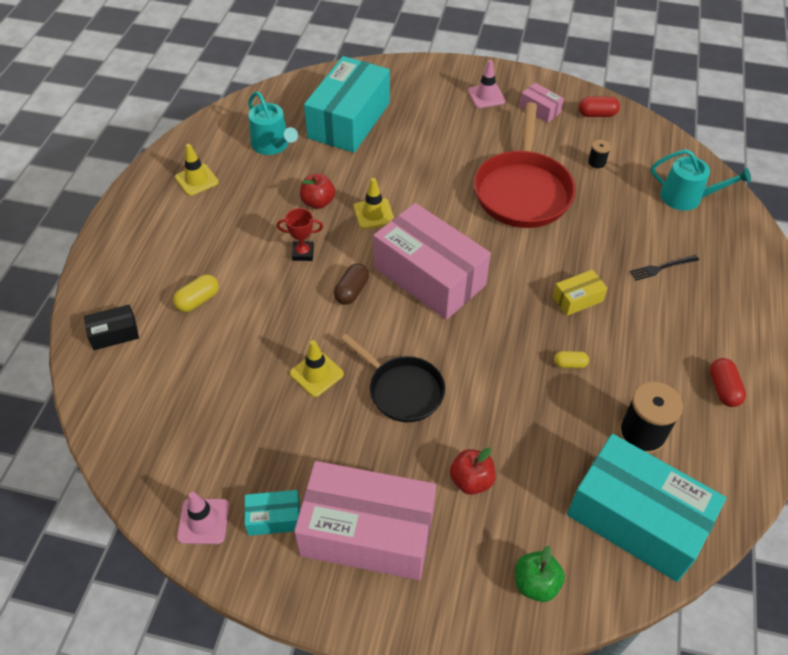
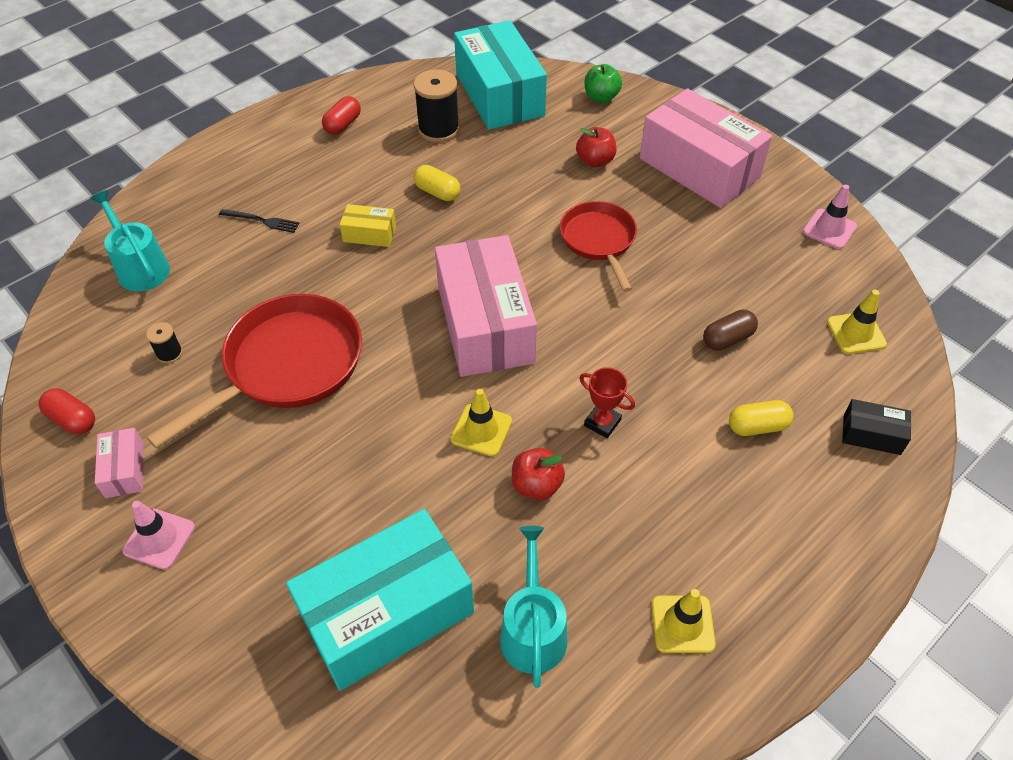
camera: 145 degrees left, 0 degrees up
(274, 518) = (768, 206): turquoise box -> none
(316, 374) = (669, 290): yellow traffic cone -> yellow traffic cone (856, 333)
(351, 291) = (578, 350): brown capsule -> brown capsule (727, 339)
(402, 390) = (599, 241): black pan -> red pan
(570, 364) = (437, 192): yellow capsule -> yellow capsule, size x1.50

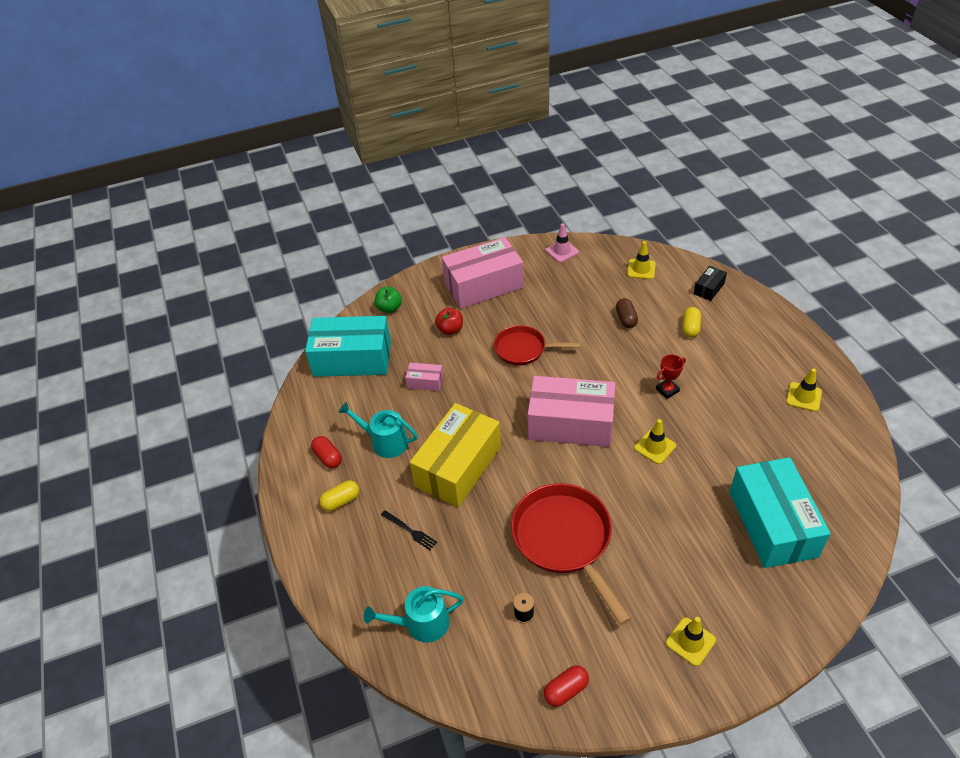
camera: 65 degrees left, 5 degrees down
(124, 470) = (625, 657): pink box -> pink box (425, 382)
(159, 539) = (690, 641): pink traffic cone -> yellow traffic cone
(261, 221) = (410, 531): black fork -> black fork turned 90 degrees clockwise
(369, 234) = (458, 466): yellow box -> yellow box, size x2.31
(437, 192) = (436, 418): yellow capsule -> yellow capsule (341, 501)
(438, 129) = (369, 401): black spool -> none
(533, 630) = (796, 459): turquoise watering can -> turquoise watering can (385, 442)
(536, 485) = (702, 432): red apple -> none

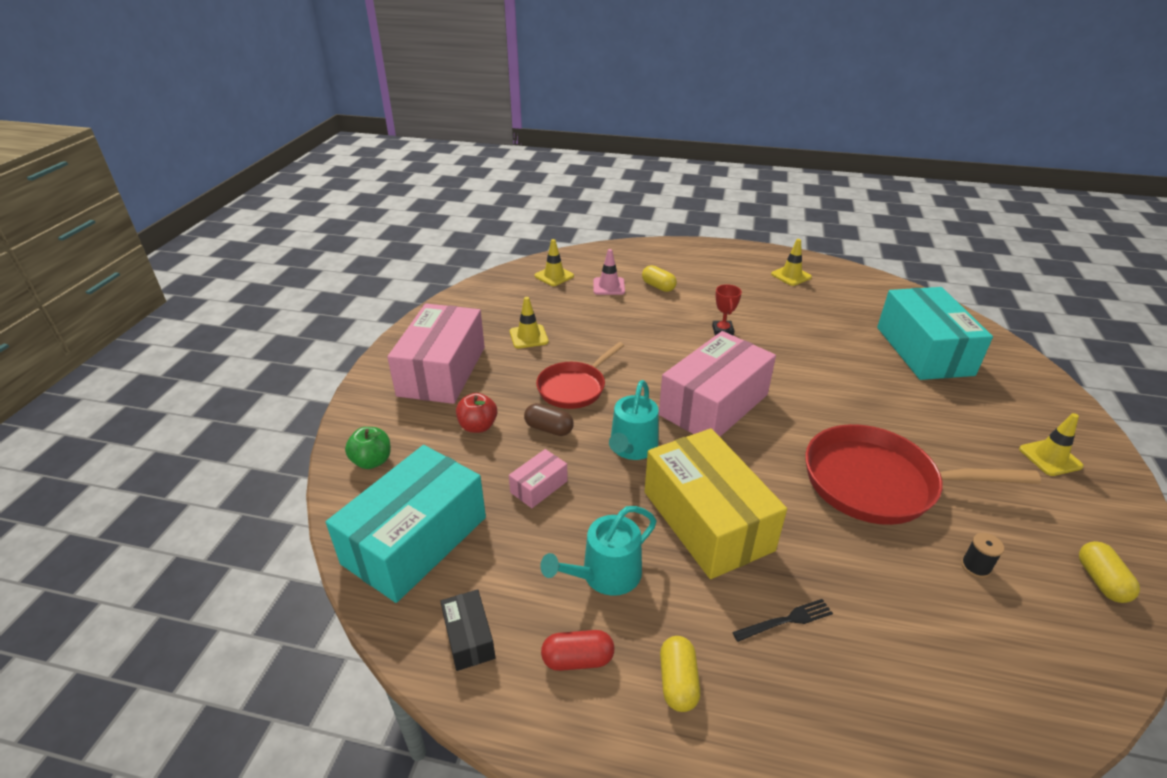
camera: 60 degrees left, 10 degrees down
(422, 623) = (959, 683): turquoise watering can -> turquoise watering can (632, 447)
(562, 251) = (467, 303): pink traffic cone -> pink traffic cone (609, 286)
(566, 690) = (1100, 581): red capsule -> yellow capsule
(626, 319) = (607, 311): brown capsule -> brown capsule (549, 429)
(655, 447) = (789, 369): yellow traffic cone -> yellow traffic cone (528, 337)
(709, 288) = (621, 258): black box -> black box (469, 638)
(772, 523) = (924, 350): turquoise box -> turquoise box turned 60 degrees clockwise

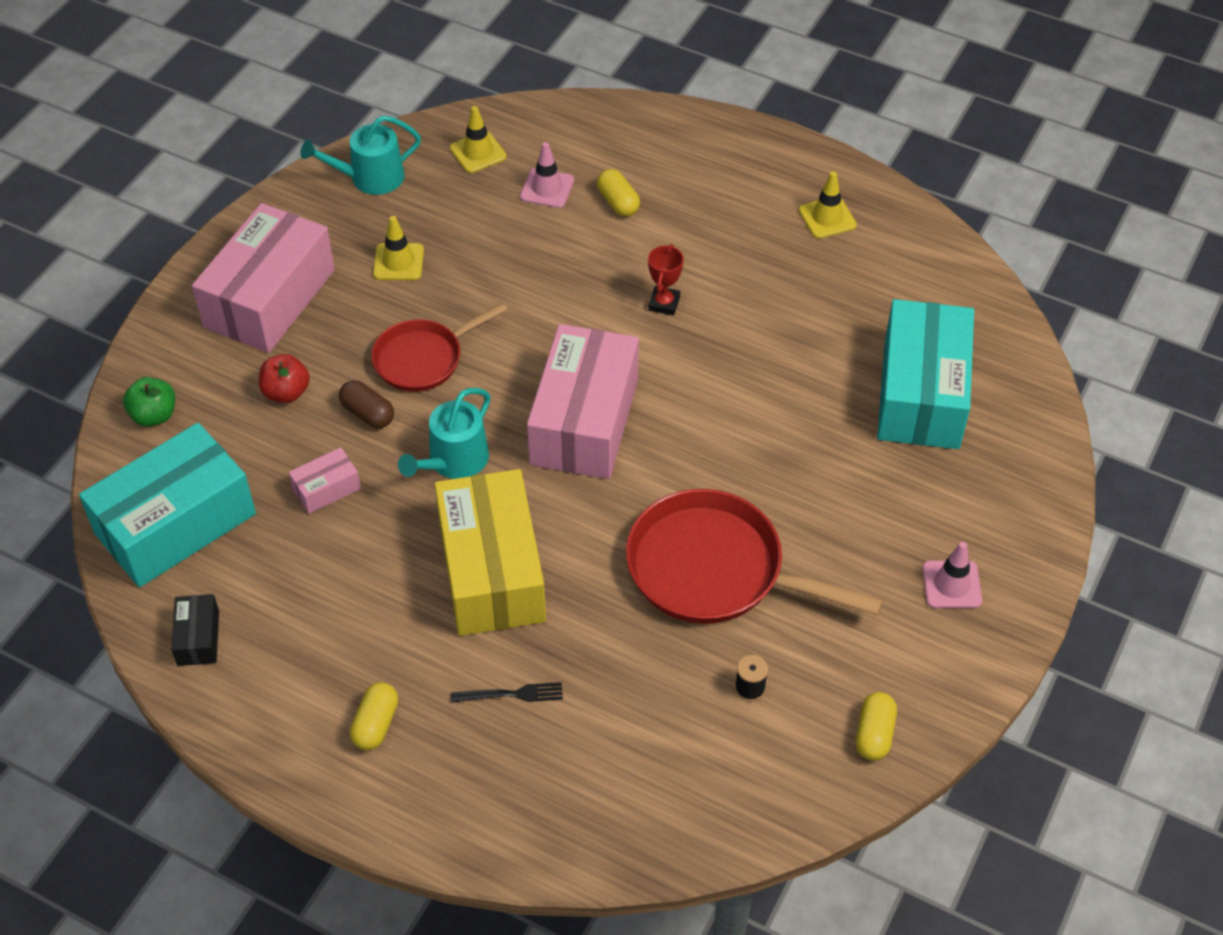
camera: 15 degrees right, 15 degrees up
(577, 659) = (292, 682): red capsule -> none
(605, 575) = (354, 606): turquoise watering can -> turquoise watering can (370, 178)
(714, 404) = (584, 421): pink box -> pink box turned 45 degrees counterclockwise
(1050, 458) = (952, 585): yellow traffic cone -> pink traffic cone

